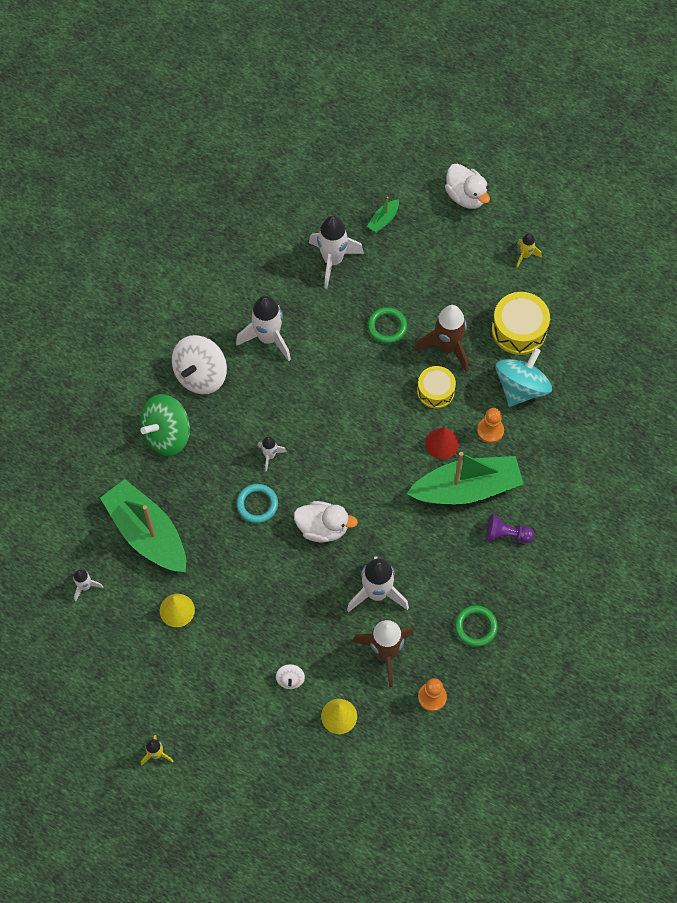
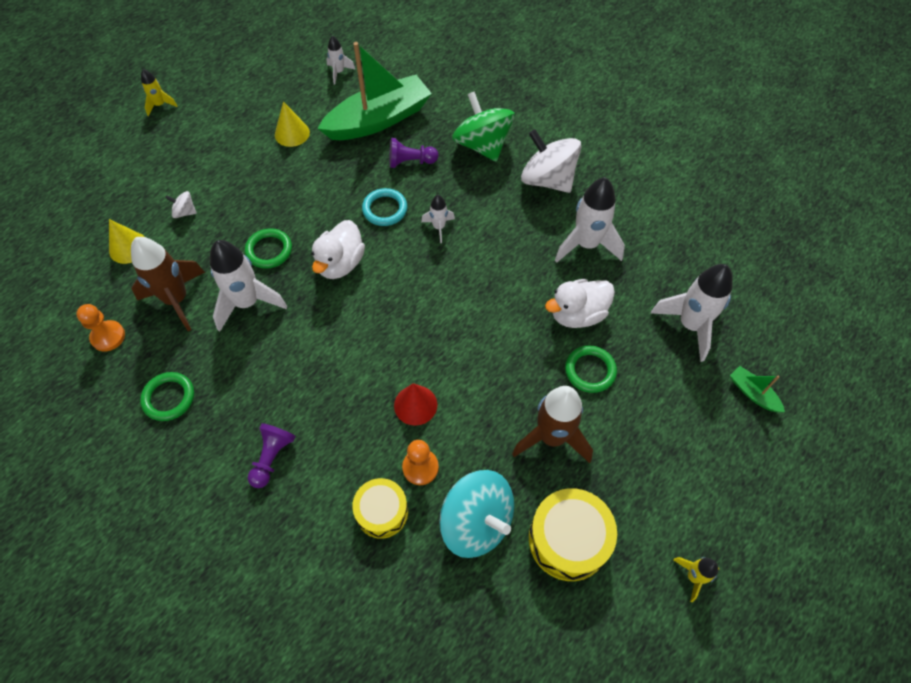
camera: 100 degrees right, 5 degrees down
(197, 493) = (410, 162): none -> purple pawn
(320, 591) = (269, 250): none -> green ring
(435, 391) = (489, 411): yellow drum -> yellow drum (382, 512)
(466, 196) = (796, 510): white duck -> white duck (577, 314)
(467, 488) = (347, 422): green boat -> none

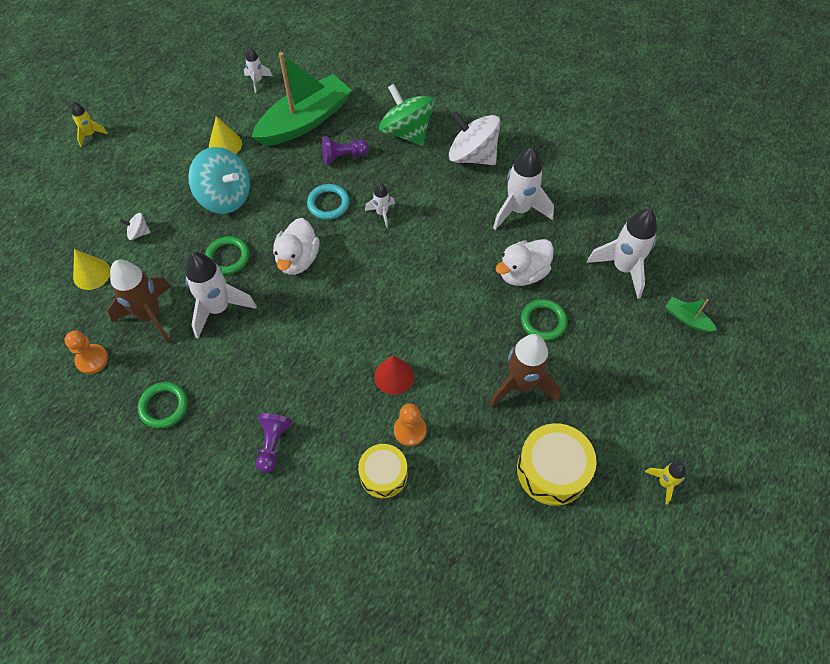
camera: 10 degrees left, 0 degrees up
(476, 522) = (469, 469): turquoise spinning top -> turquoise spinning top (225, 197)

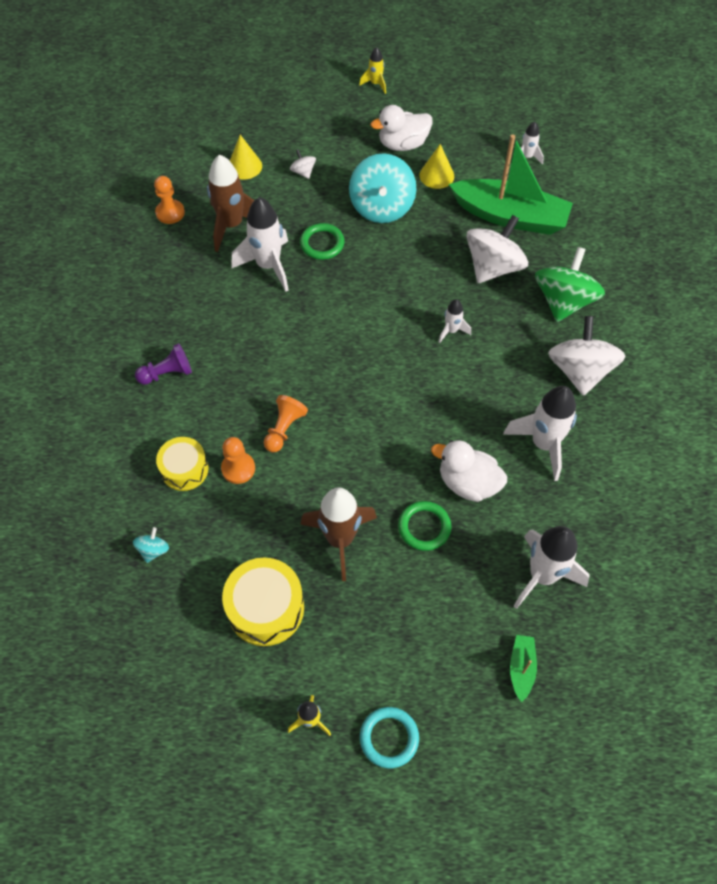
camera: 60 degrees right, 0 degrees up
(164, 406) = (158, 281): green ring -> none
(298, 259) = (355, 294): white duck -> white duck (403, 144)
(328, 204) = (431, 284): turquoise ring -> turquoise ring (389, 738)
(343, 156) = (493, 267): purple pawn -> white spinning top
(394, 376) = (284, 429): red cone -> orange pawn
(449, 538) = (153, 550): none -> turquoise spinning top

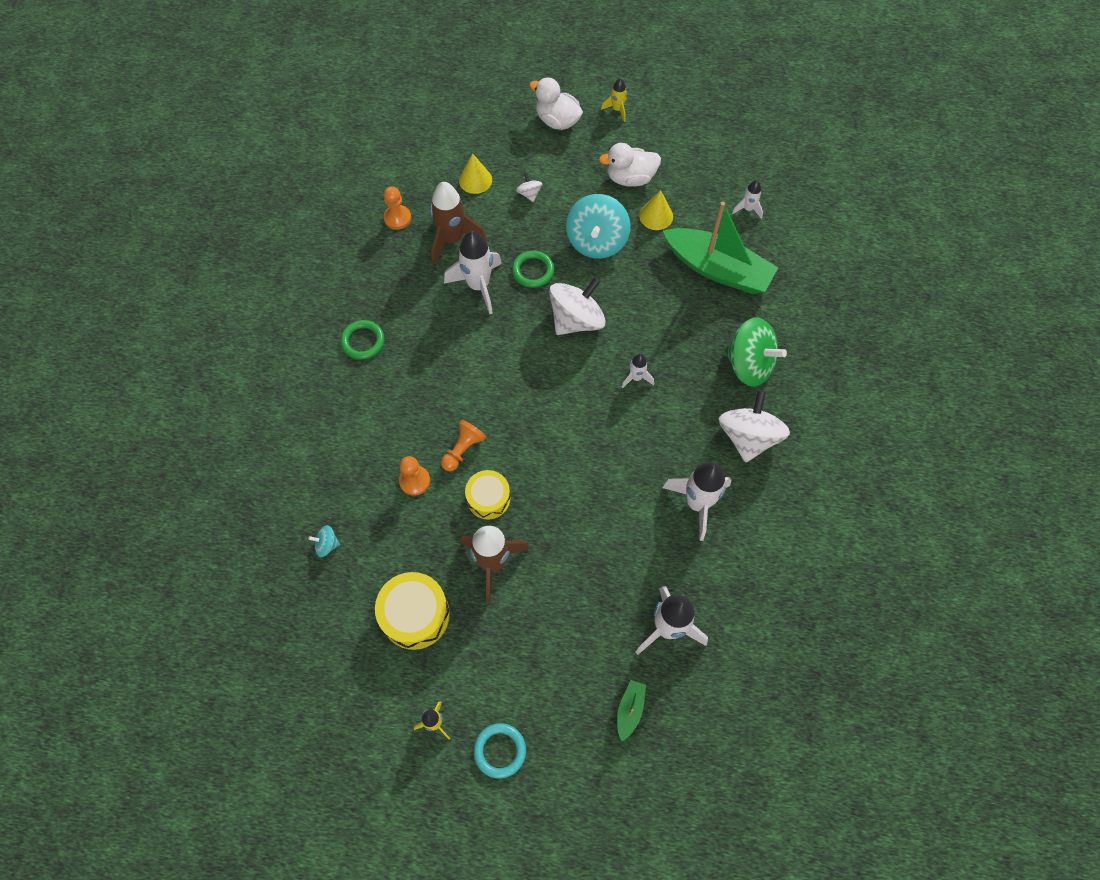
camera: 10 degrees right, 5 degrees up
(153, 550) = (327, 544): turquoise spinning top -> turquoise spinning top turned 120 degrees counterclockwise
(167, 373) = (367, 379): purple pawn -> none
(184, 469) = (367, 473): yellow drum -> yellow drum (488, 498)
(424, 527) = (570, 564): green ring -> green ring (363, 341)
(468, 483) = (619, 529): white duck -> white duck (557, 121)
(493, 267) = (690, 319): white spinning top -> white spinning top (576, 320)
(563, 301) = (749, 364): green spinning top -> green spinning top turned 90 degrees clockwise

